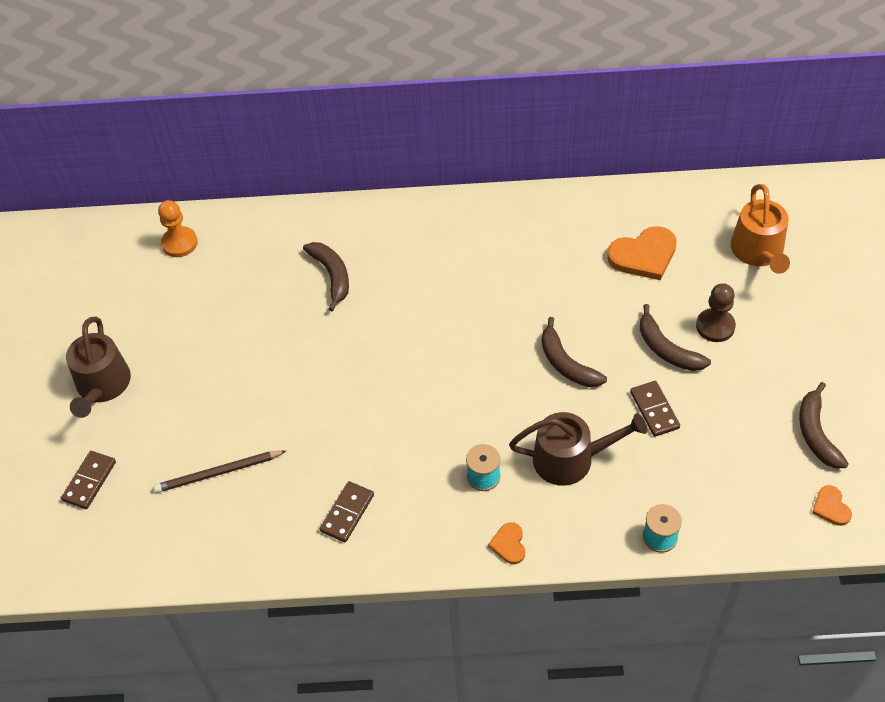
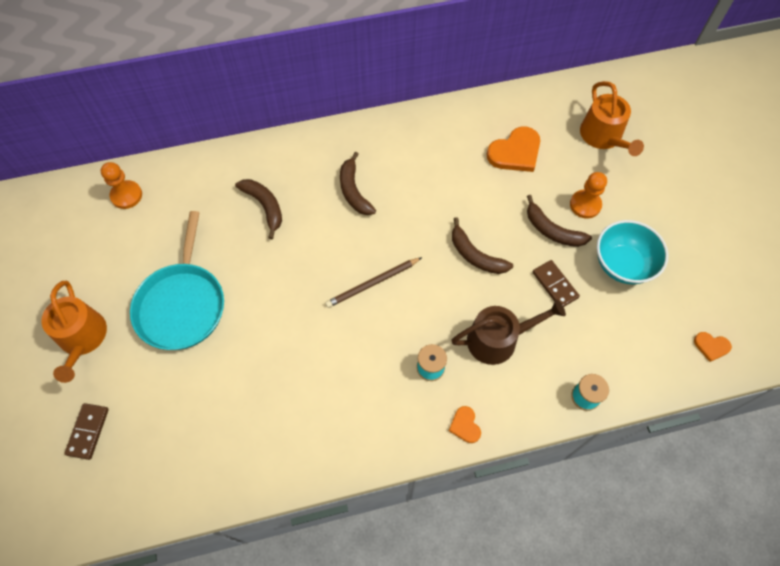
camera: 15 degrees left, 10 degrees up
(102, 386) = (82, 338): brown watering can -> orange watering can
(217, 367) = (182, 305): none -> turquoise pan
(218, 473) = (203, 403): brown pencil -> brown pencil (372, 283)
(347, 513) = (323, 421): brown domino -> none
(715, 326) = (585, 205): brown pawn -> orange pawn
(744, 399) = (622, 264): none -> turquoise bowl
(816, 433) = (684, 284): brown banana -> brown banana (354, 191)
(831, 507) = (711, 346): orange heart -> orange heart turned 45 degrees counterclockwise

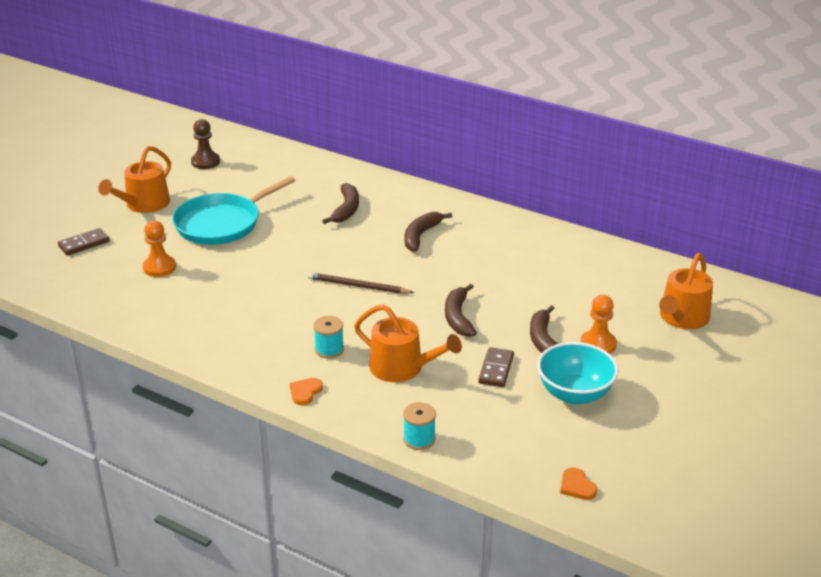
camera: 45 degrees right, 30 degrees down
(74, 242) = (205, 162): none -> brown pawn
(126, 195) = (268, 158): orange pawn -> orange pawn (159, 267)
(498, 339) = (402, 368): brown watering can -> orange watering can
(515, 152) = (585, 284): orange heart -> none

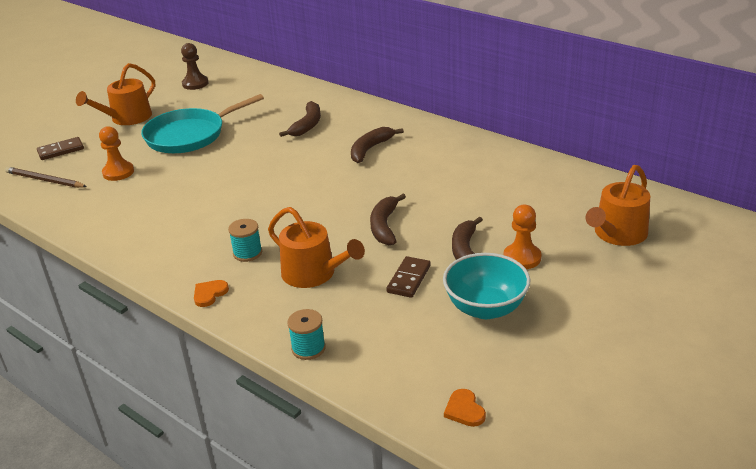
camera: 10 degrees right, 0 degrees up
(358, 286) = (295, 194): brown pencil -> brown pencil (44, 180)

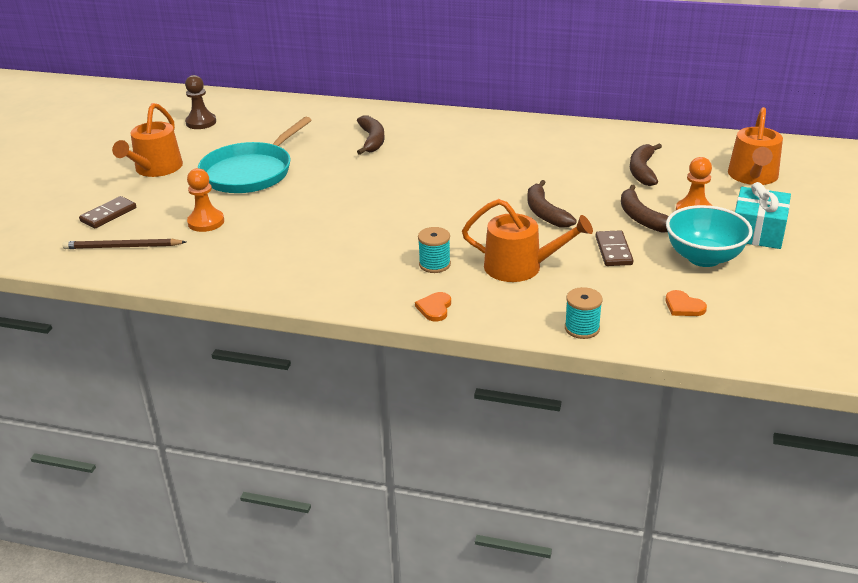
camera: 25 degrees left, 0 degrees up
(370, 149) = (461, 150): brown banana -> brown banana (642, 170)
(464, 410) = (766, 339): orange heart -> orange heart (683, 306)
(565, 294) = (757, 231): none -> turquoise gift

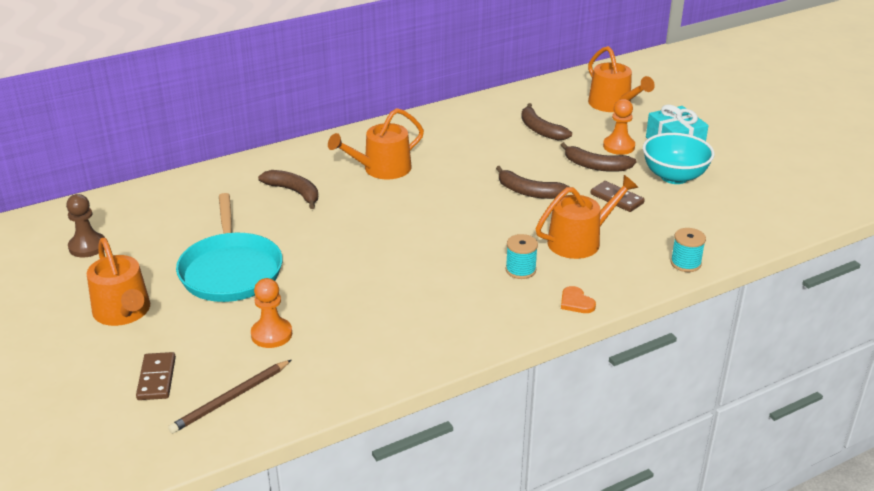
camera: 45 degrees left, 0 degrees up
(459, 149) = (382, 169): none -> orange watering can
(683, 306) = (714, 216): orange heart -> none

